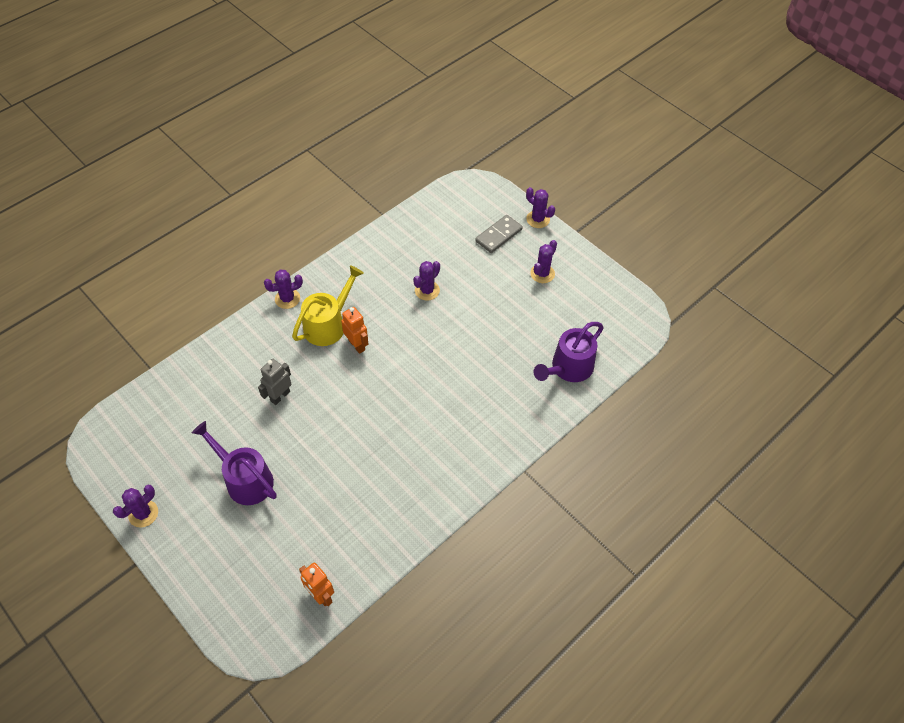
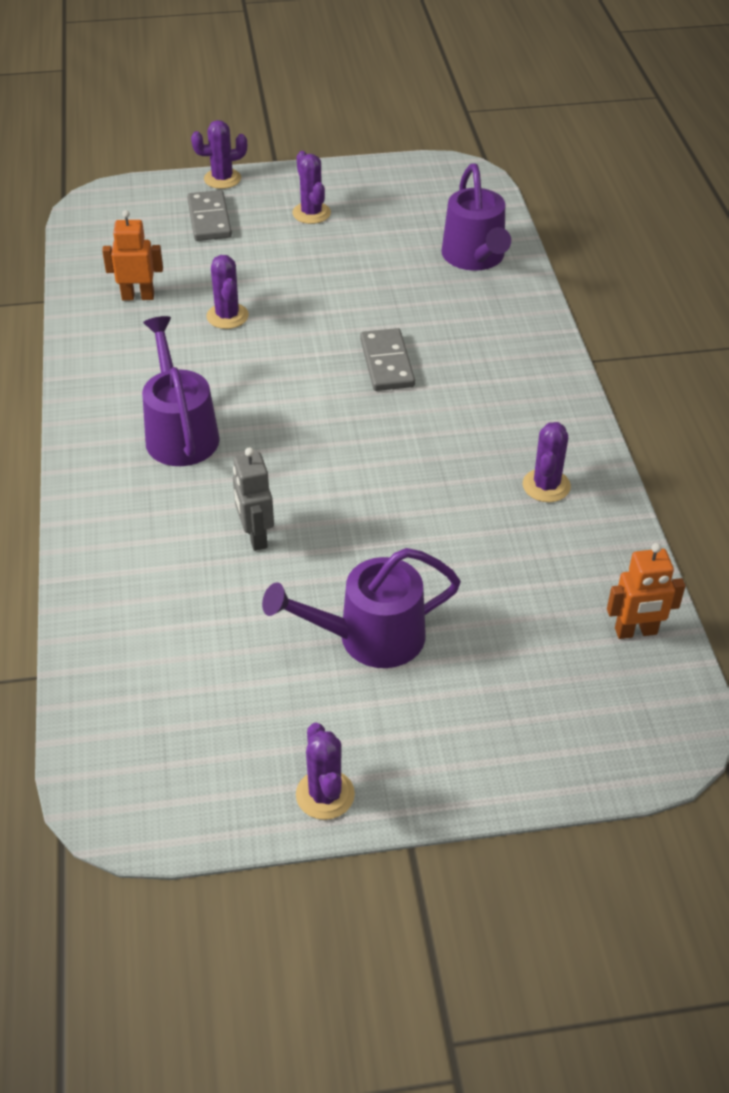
camera: 55 degrees left, 10 degrees down
(287, 299) = (83, 455): purple cactus -> purple cactus (546, 486)
(328, 324) = (180, 432): yellow watering can -> purple watering can
(357, 345) = (247, 419): orange robot -> orange robot (138, 296)
(444, 377) = (386, 363): none -> grey domino

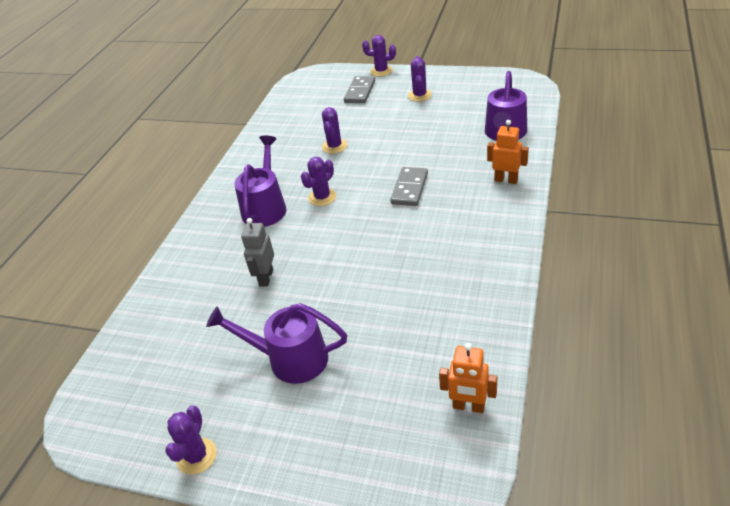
camera: 30 degrees right, 5 degrees down
(138, 296) = (294, 128): orange robot -> orange robot (506, 180)
(546, 486) = (465, 287): purple cactus -> purple cactus (322, 197)

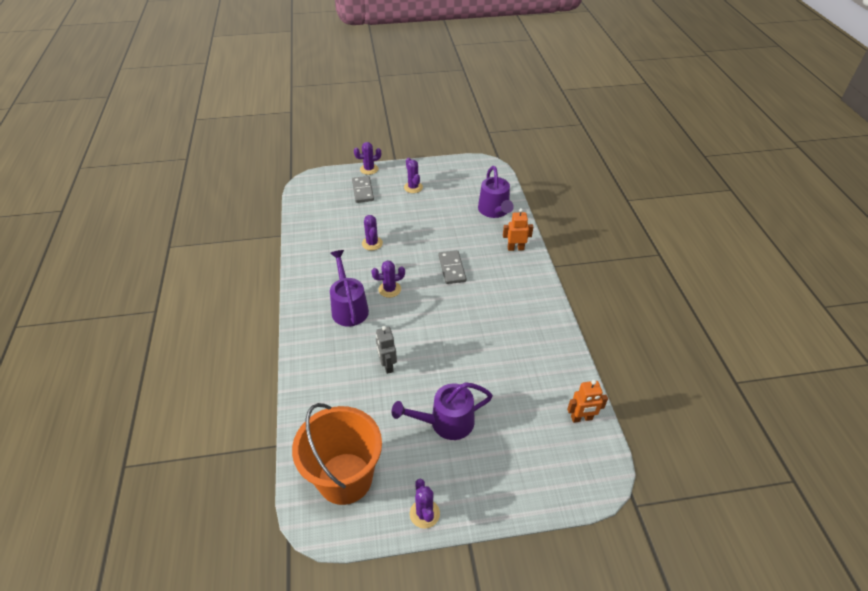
camera: 30 degrees left, 5 degrees up
(140, 386) = (345, 478): none -> orange bucket
(322, 197) = (389, 289): purple cactus -> purple cactus turned 60 degrees clockwise

